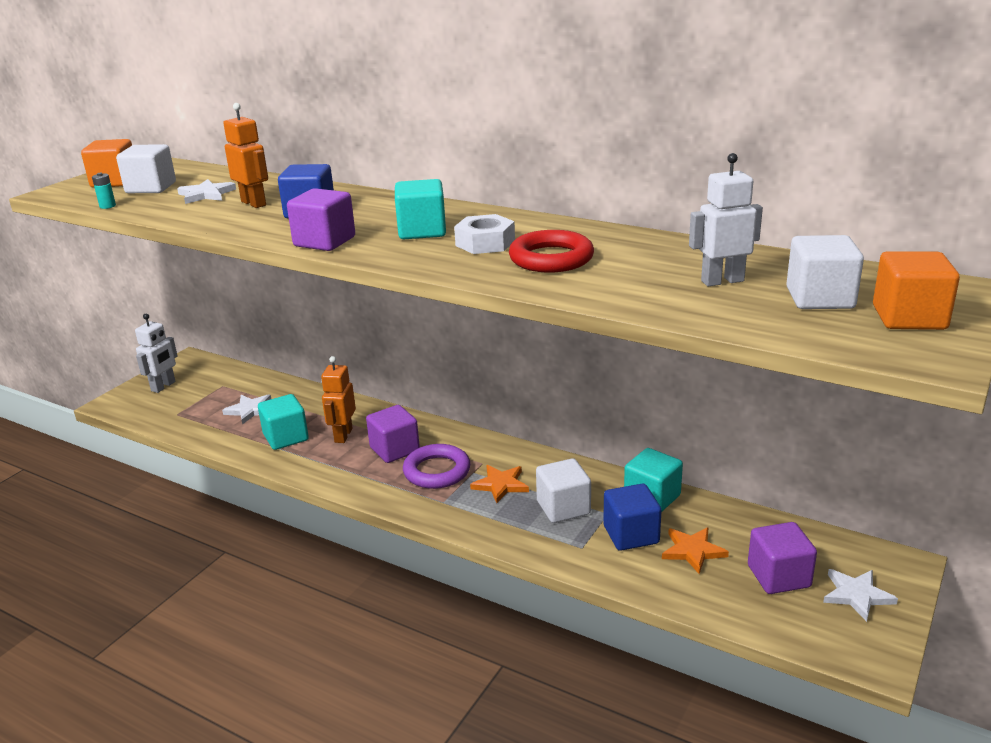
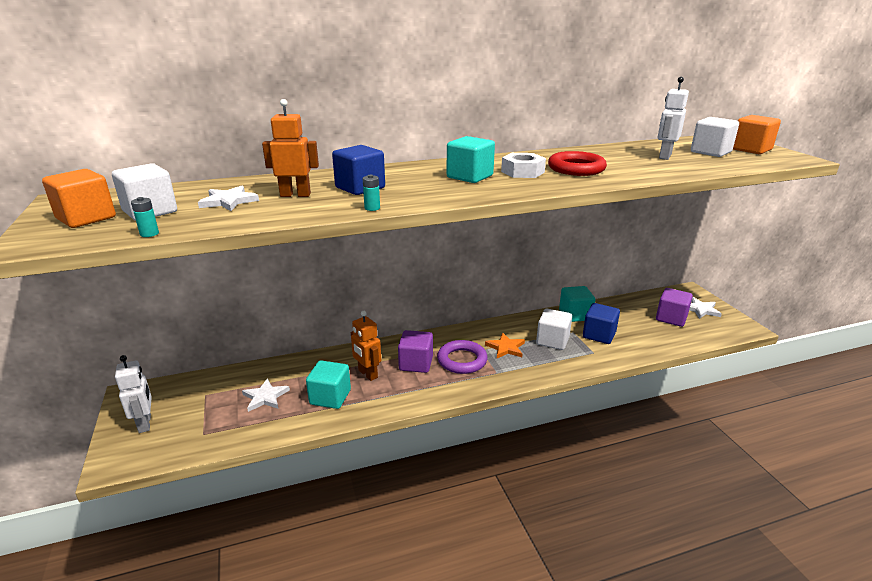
camera: 50 degrees left, 0 degrees up
(260, 234) = (372, 208): none -> turquoise battery
(324, 242) = (432, 198): purple cube -> none
(693, 551) = (630, 327): orange star -> none

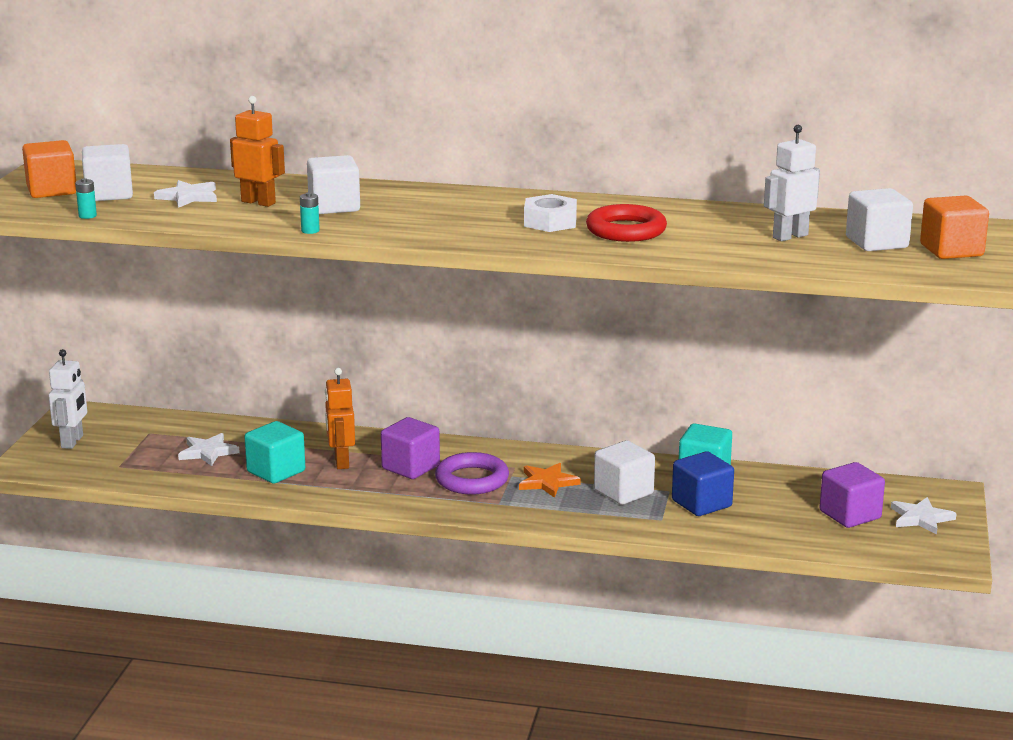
camera: 30 degrees right, 5 degrees down
(360, 188) = (334, 206): blue cube -> white cube
(469, 177) = (475, 216): turquoise cube -> none

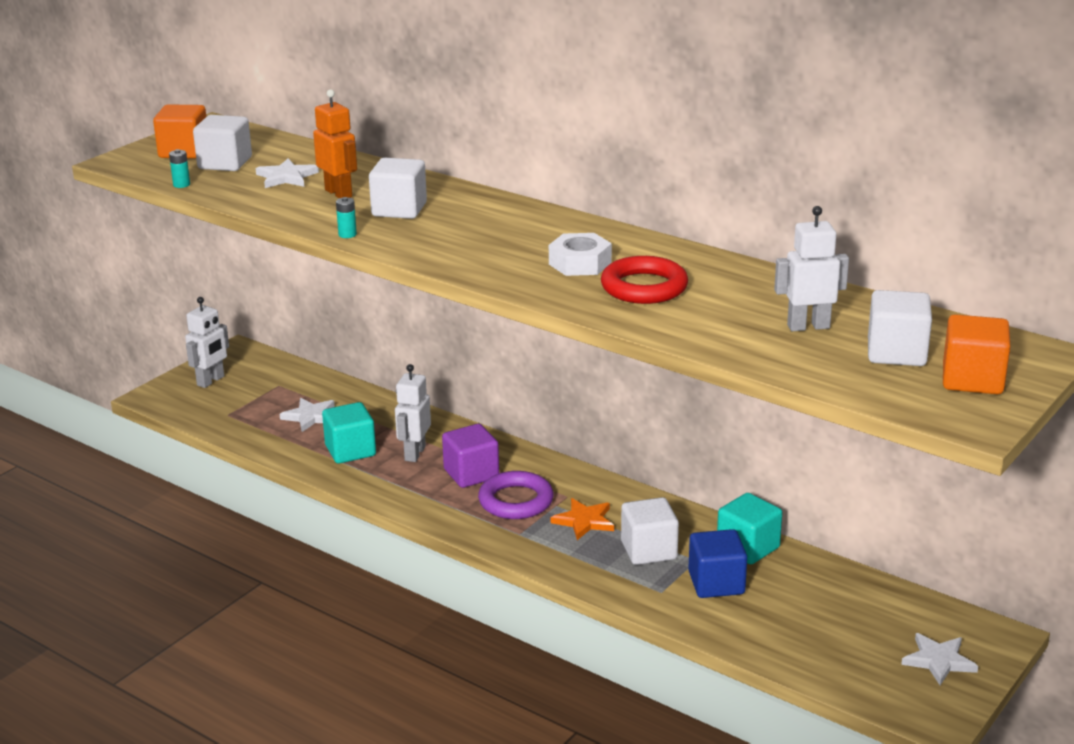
camera: 25 degrees right, 5 degrees up
(341, 462) = (414, 453): orange robot -> white robot
(850, 515) = (862, 636): purple cube -> none

